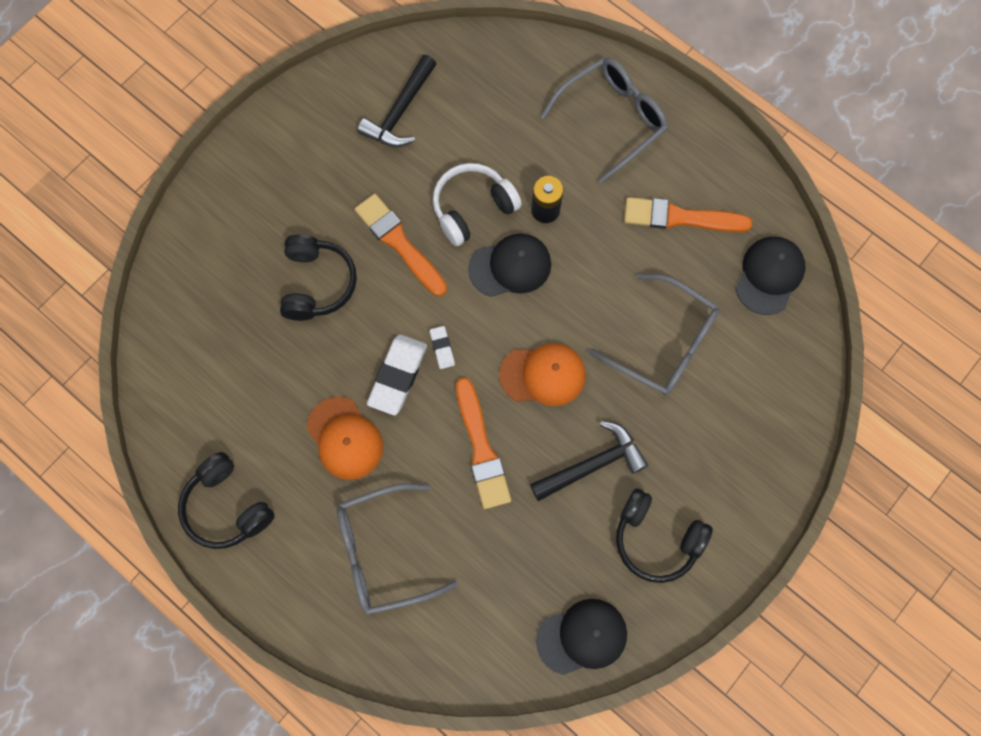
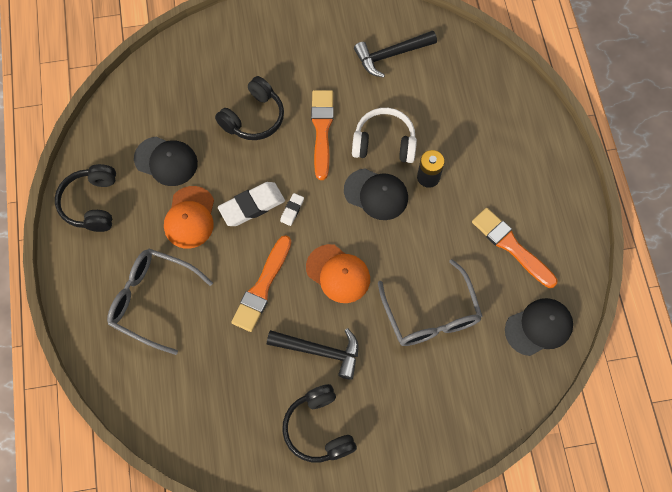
camera: 40 degrees right, 5 degrees down
(582, 637) = (221, 448): black cap -> black cap (166, 161)
(612, 119) = (520, 154): grey glasses -> none

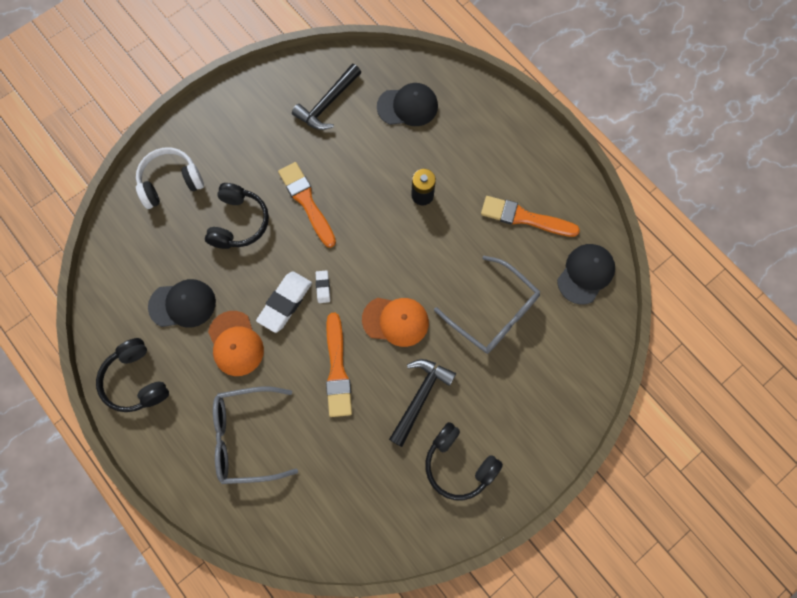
camera: 30 degrees left, 5 degrees up
(320, 351) = (420, 397): black hammer -> black hammer turned 45 degrees counterclockwise
(376, 194) = (387, 234): black cap -> black cap (407, 106)
(384, 143) = (367, 185): white headphones -> white headphones (171, 182)

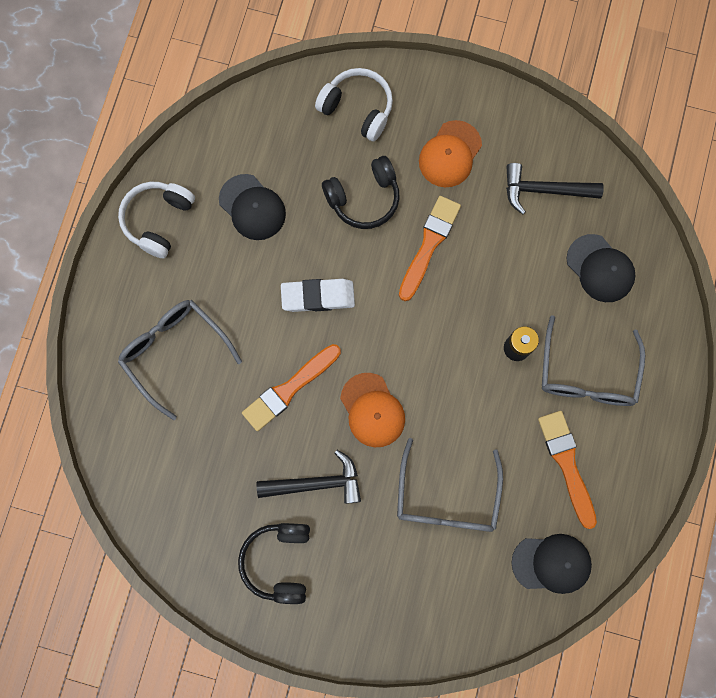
camera: 55 degrees right, 5 degrees up
(136, 380) = (158, 220): black headphones -> white headphones
(235, 343) = (250, 280): orange cap -> orange cap (450, 154)
(323, 287) = (357, 320): white eraser -> none
(473, 164) = (586, 374): none -> grey glasses

